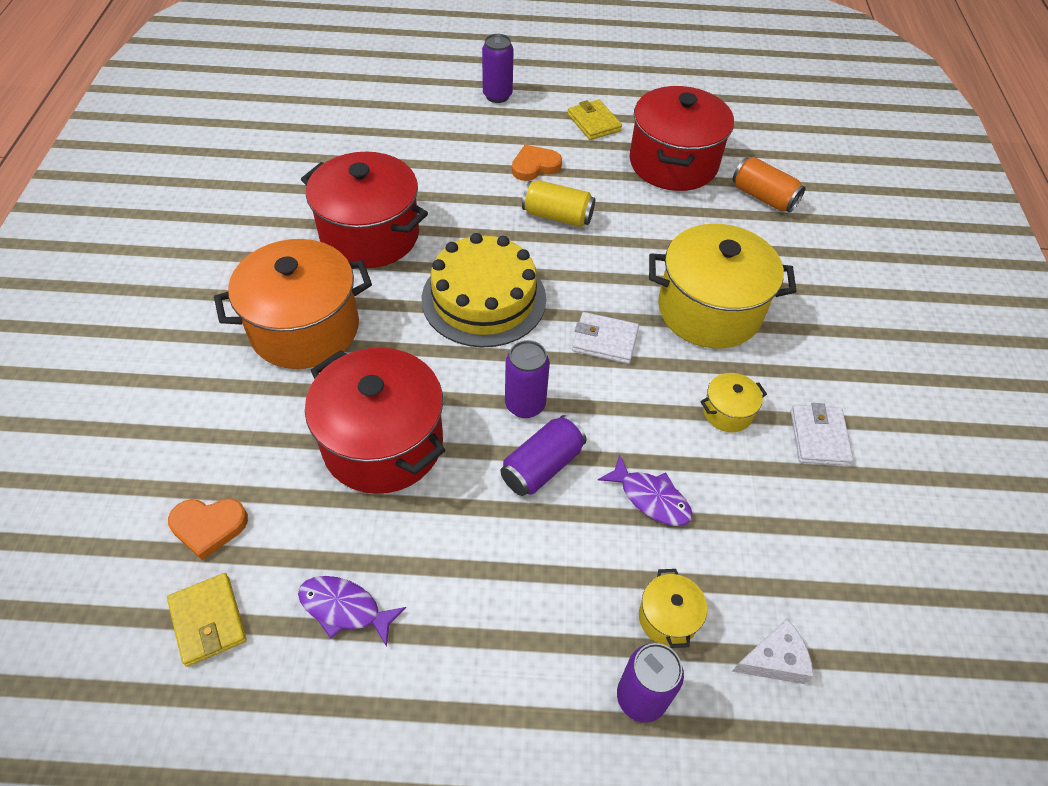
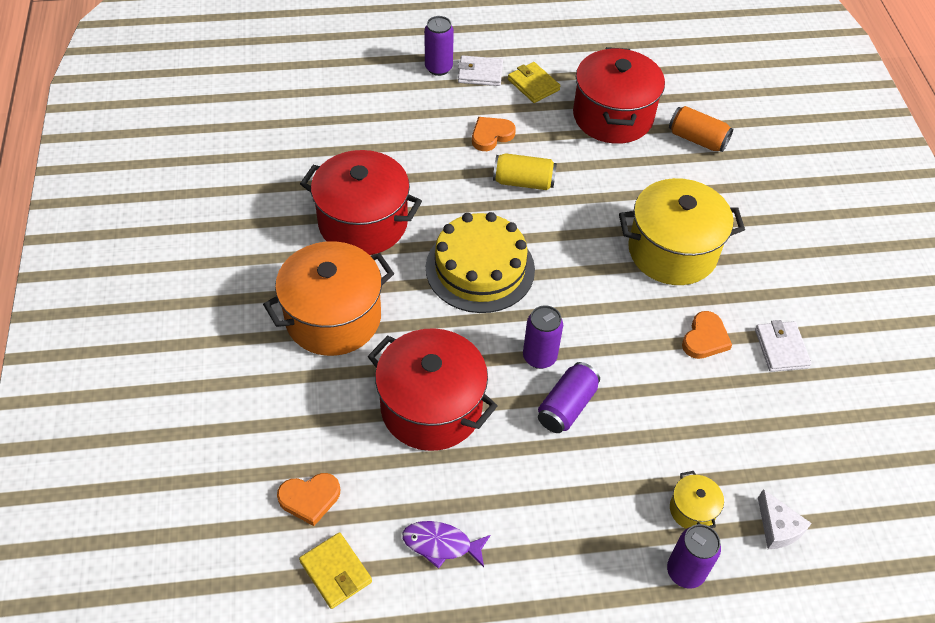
camera: 10 degrees left, 0 degrees up
(604, 340) = (591, 291): white wallet -> white wallet (480, 73)
(650, 498) = (659, 419): purple fish -> none
(727, 412) = (705, 338): yellow pot -> orange heart
(774, 660) = (778, 527): white cheese -> white cheese turned 90 degrees clockwise

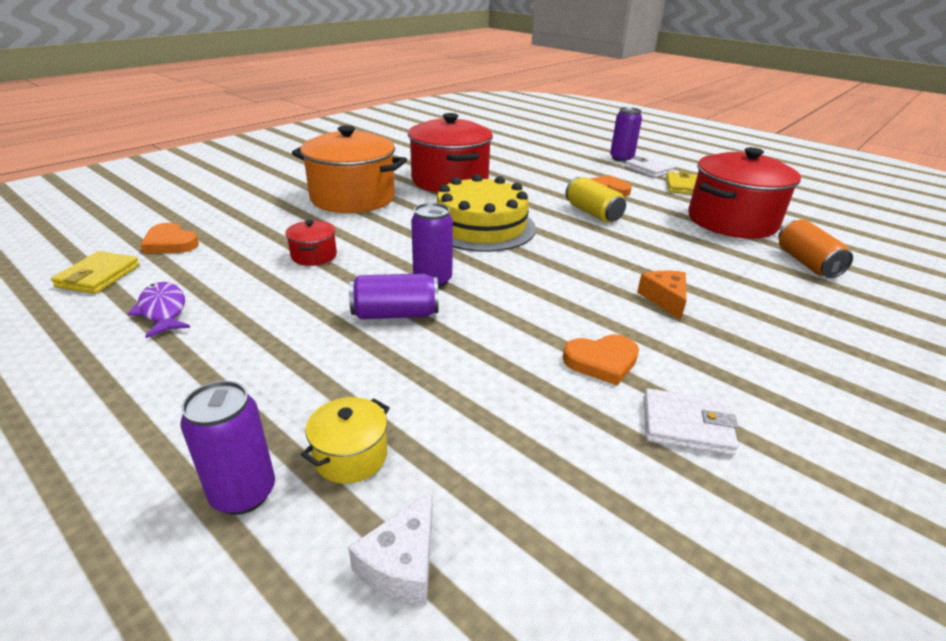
camera: 50 degrees right, 20 degrees down
(431, 408) = (314, 256): red pot -> red pot, size x0.44
(672, 251) = (665, 299): yellow pot -> orange cheese
(781, 348) = (686, 426): white wallet -> white wallet turned 60 degrees clockwise

